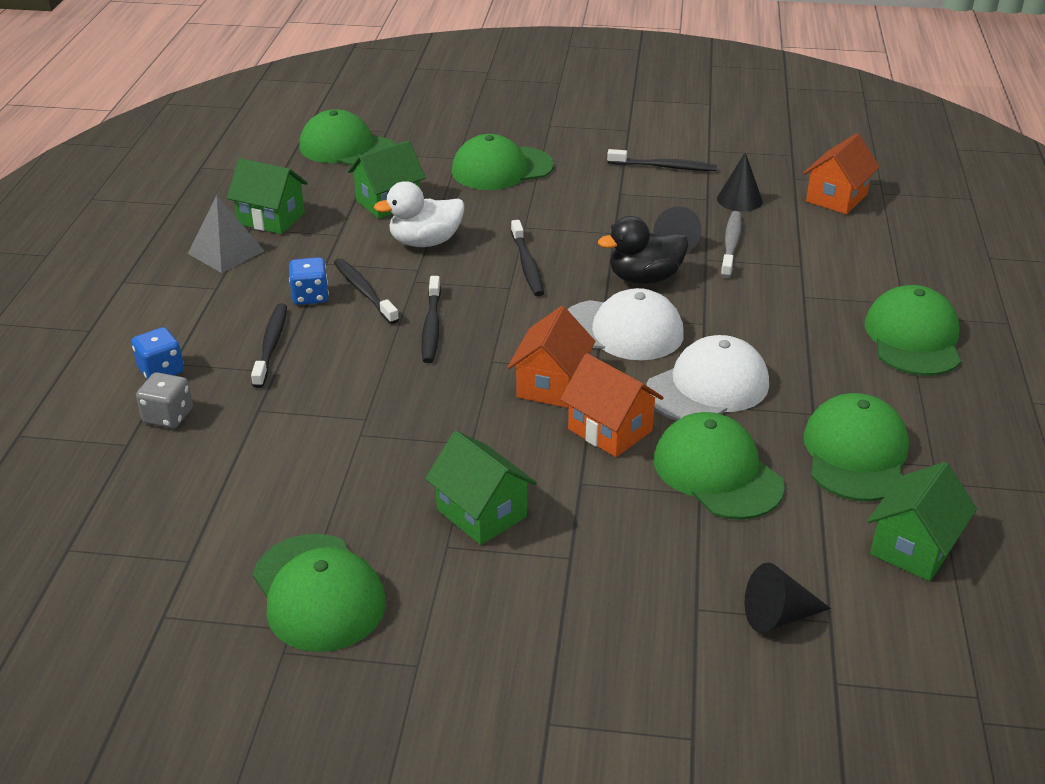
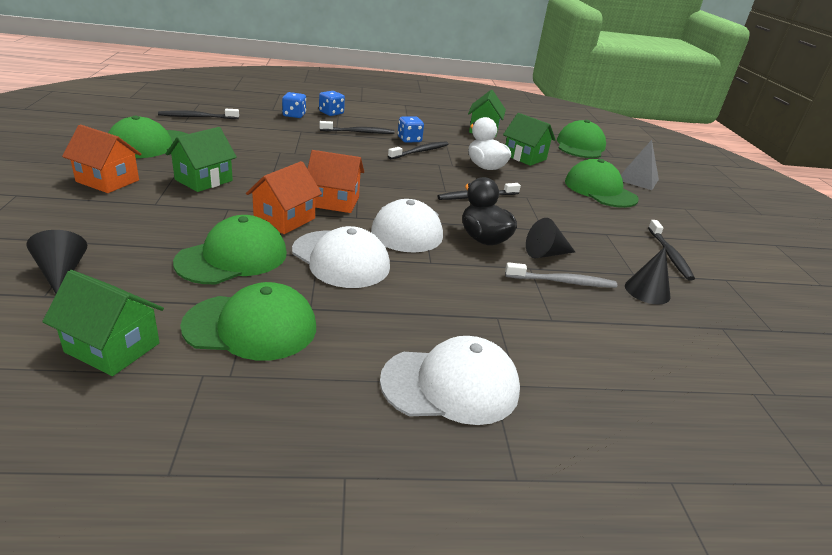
camera: 75 degrees right, 5 degrees down
(168, 416) = (294, 115): grey dice -> blue dice
(226, 252) = (443, 122): grey pyramid -> grey pyramid (637, 179)
(431, 326) = (390, 168): black toothbrush -> black toothbrush (197, 117)
(836, 198) = (707, 354): orange house -> orange house (107, 181)
(913, 338) = (451, 385): green cap -> white cap

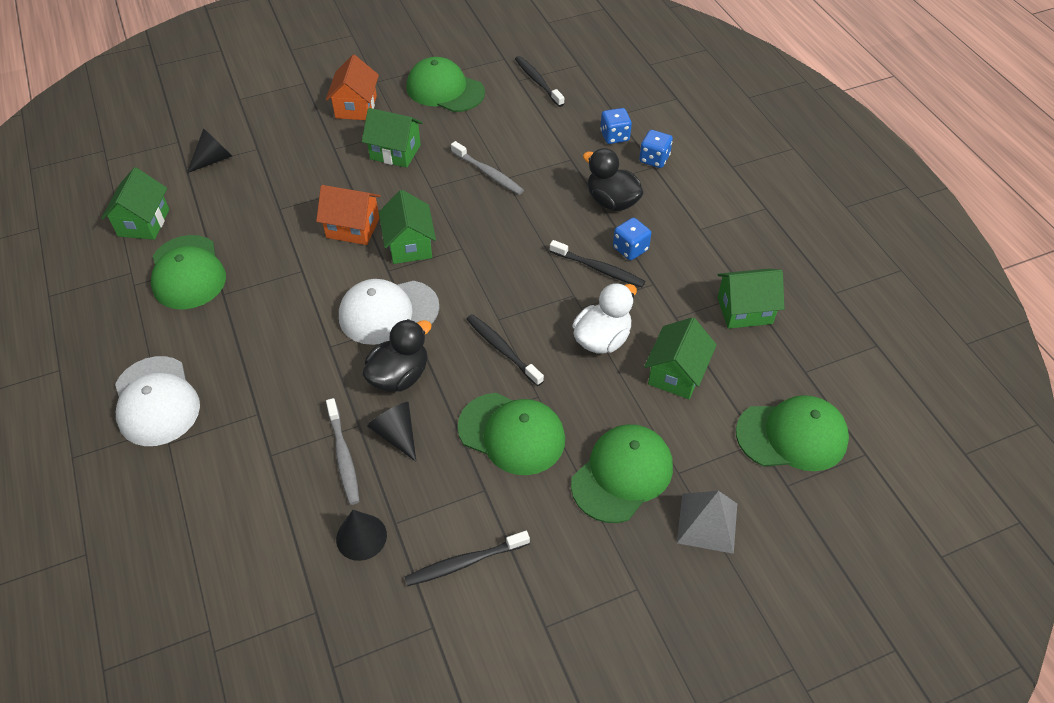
camera: 75 degrees right, 20 degrees up
(233, 257) = (273, 225): green cap -> green cap (512, 434)
(282, 156) = (488, 173): none -> grey toothbrush
(334, 202) = (409, 245): orange house -> green house
(341, 259) = (303, 286): white cap -> none
(359, 132) = (612, 201): black toothbrush -> black duck

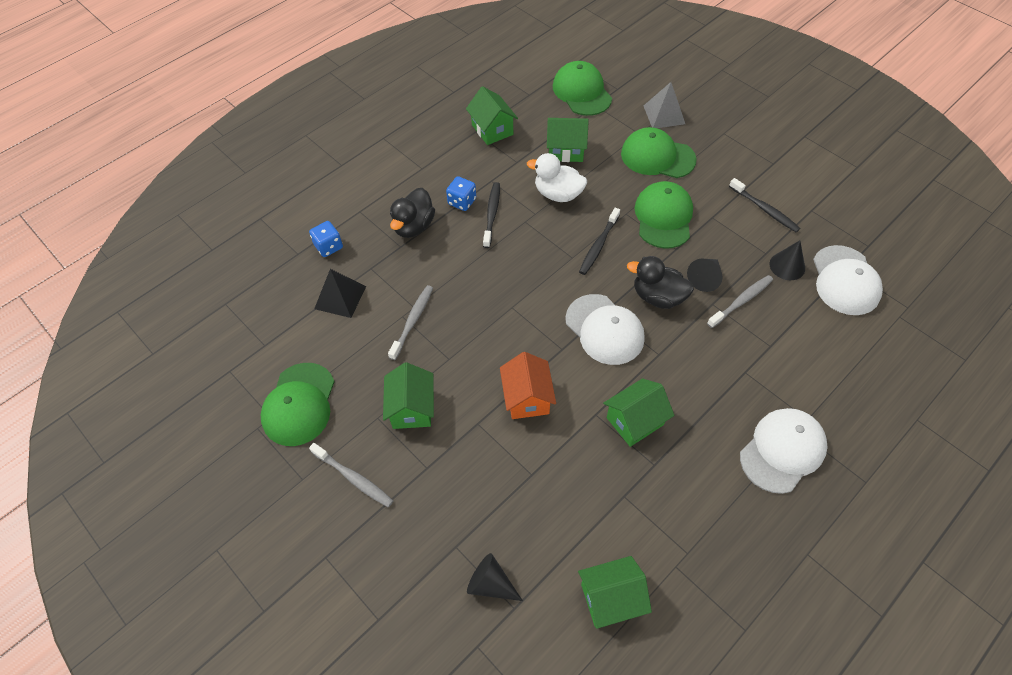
camera: 110 degrees left, 5 degrees up
(187, 273) = (648, 511): green cap -> none
(299, 596) = (845, 280): none -> white cap
(356, 107) = (353, 478): orange house -> grey toothbrush
(409, 245) = (527, 345): green house -> green house (635, 421)
(538, 81) = (262, 328): black toothbrush -> none
(545, 132) = (340, 297): none -> black pyramid
(654, 159) = (350, 213): blue dice -> none

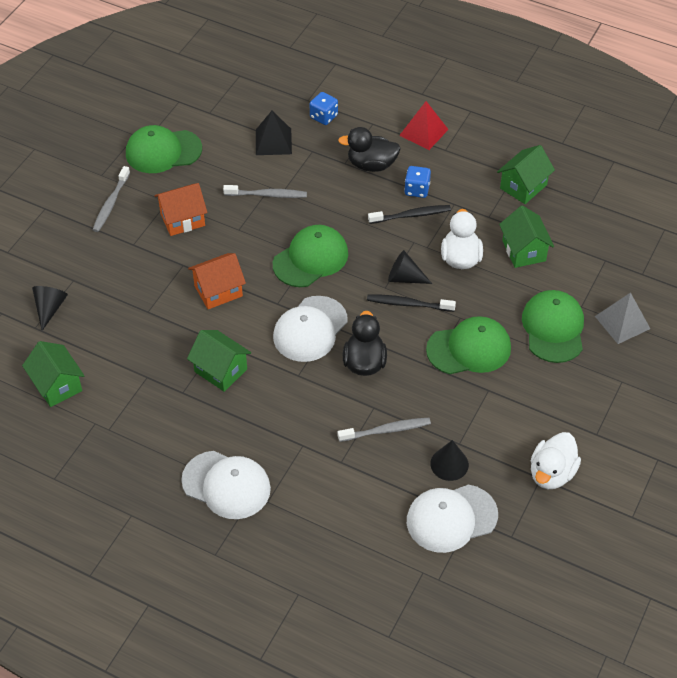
camera: 70 degrees right, 5 degrees down
(392, 177) = (423, 132): none -> red pyramid
(412, 408) = (182, 219): green house -> orange house
(582, 92) = (619, 244): green cap -> green cap (311, 259)
(705, 278) = (403, 396): black cone -> black cone (404, 278)
(741, 301) = (386, 430): grey toothbrush -> grey toothbrush turned 45 degrees counterclockwise
(764, 209) = (520, 434): black toothbrush -> none
(808, 202) = (551, 473): none -> white duck

